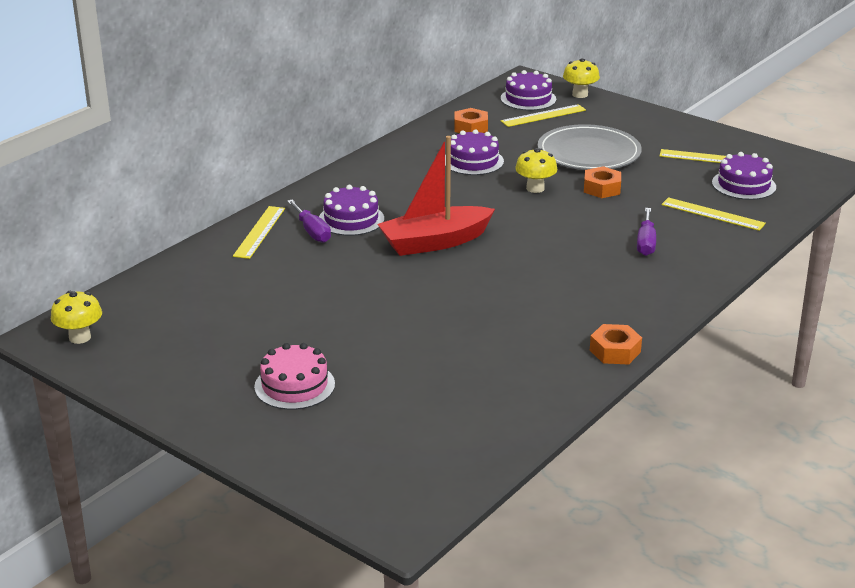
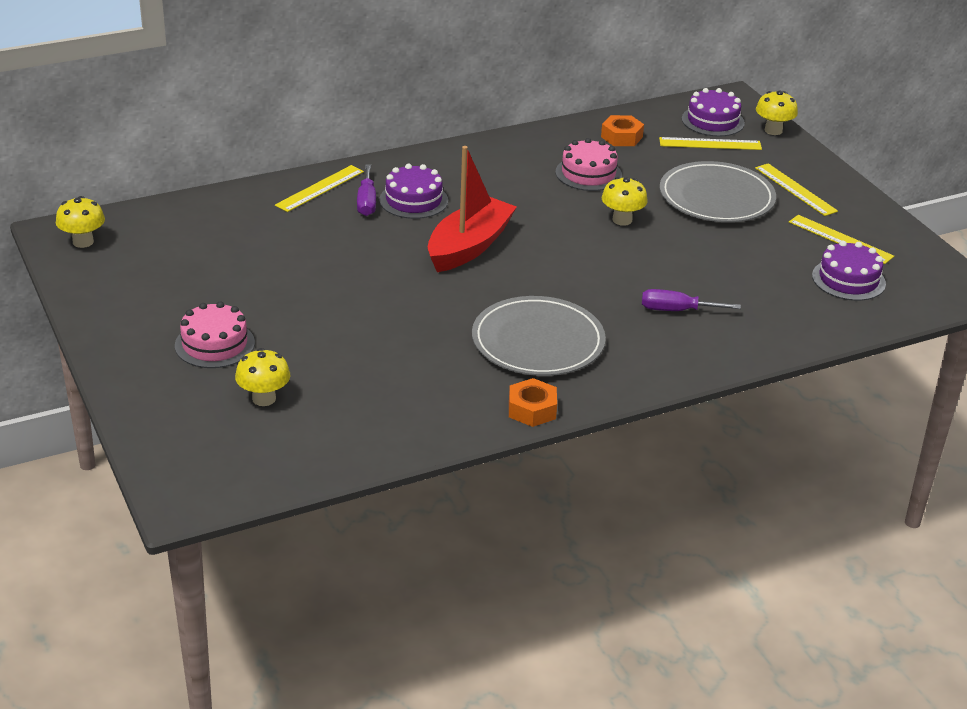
camera: 25 degrees right, 5 degrees up
(385, 416) = (264, 398): none -> yellow mushroom
(435, 242) = (469, 246): red boat -> red boat turned 120 degrees clockwise
(473, 161) = (588, 173): purple cake -> pink cake
(565, 298) = (538, 341): none -> grey plate
(602, 188) = (690, 239): orange nut -> none
(646, 243) = (676, 310): purple screwdriver -> purple screwdriver turned 60 degrees clockwise
(712, 214) = (780, 301): yellow ruler -> yellow ruler (795, 189)

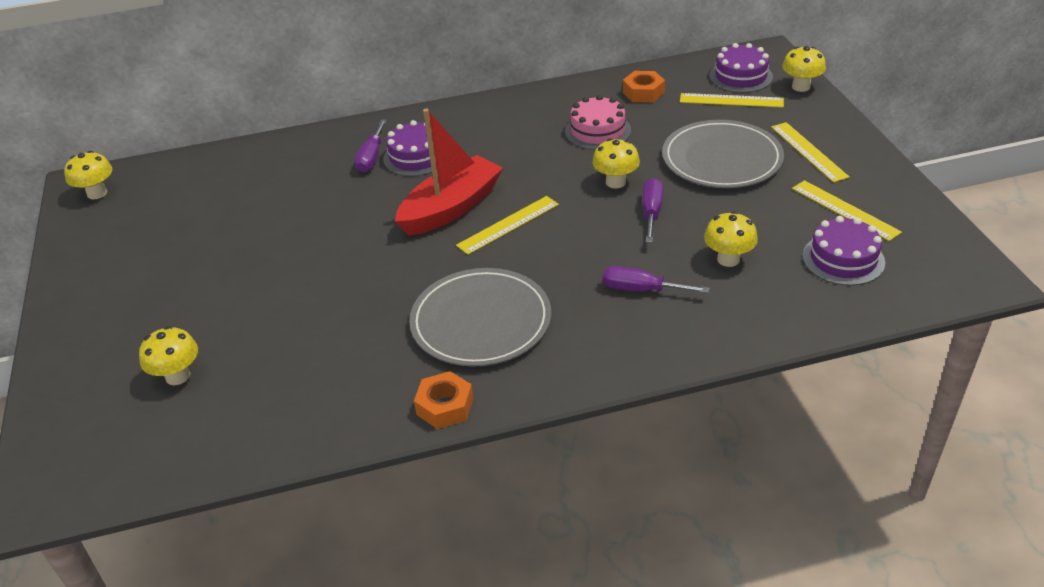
camera: 15 degrees right, 5 degrees up
(214, 344) = (160, 309): pink cake -> none
(320, 188) = (334, 143): yellow ruler -> yellow ruler (508, 225)
(665, 246) = (651, 212): none -> purple screwdriver
(747, 283) = (728, 259): none -> yellow mushroom

